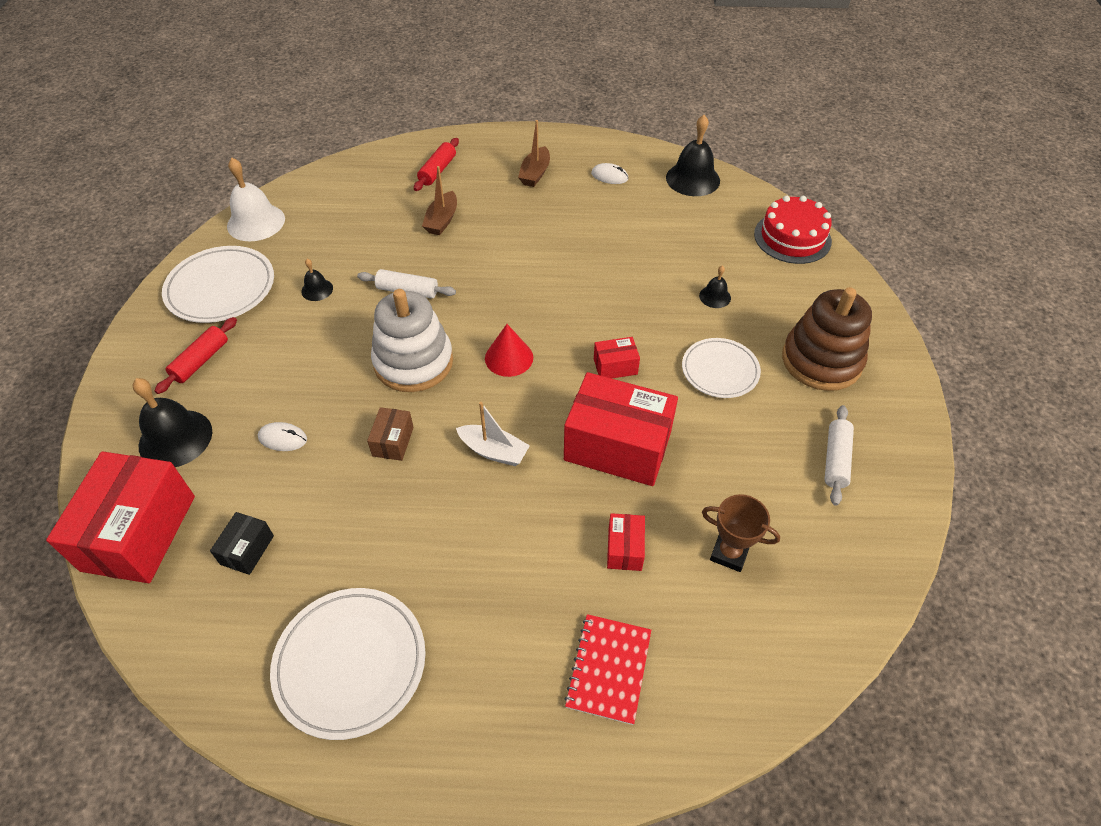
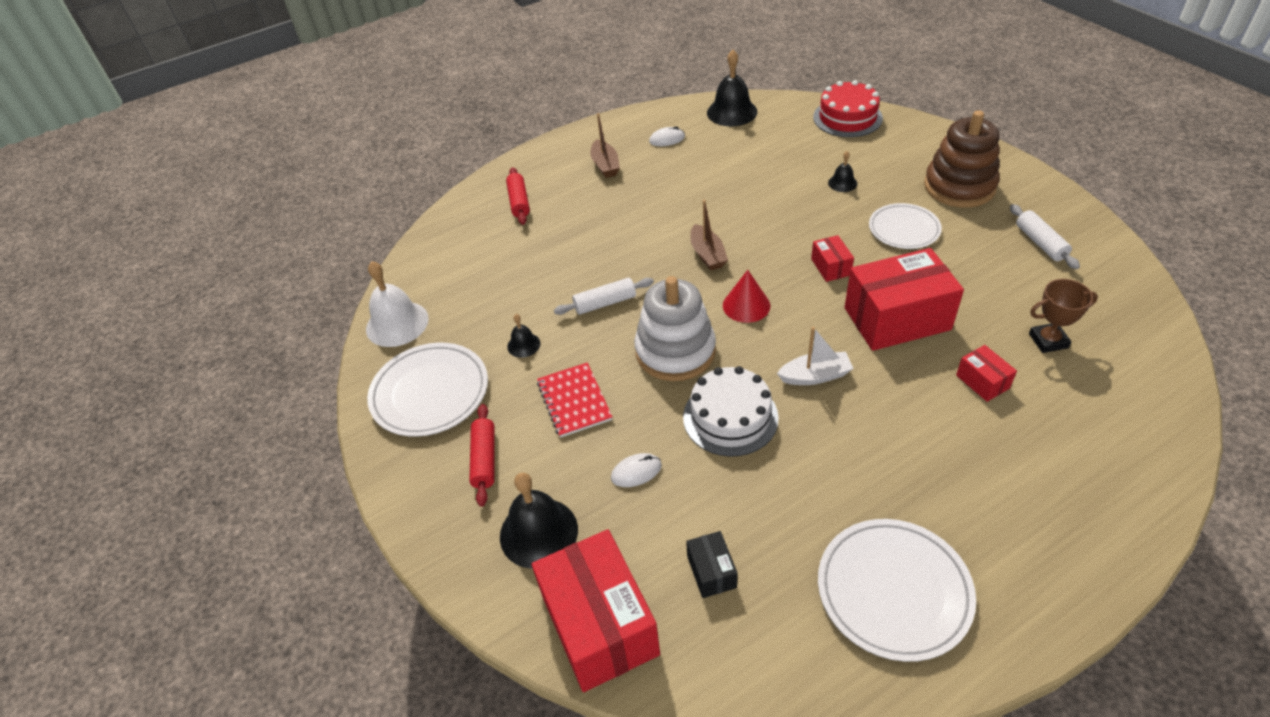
camera: 30 degrees left, 5 degrees down
(393, 441) = (730, 417): brown box -> white cake
(442, 220) = (569, 237): brown boat -> brown boat (707, 255)
(608, 669) = (1065, 464): red notebook -> red notebook (574, 401)
(615, 366) = (831, 267): red box -> red box turned 60 degrees counterclockwise

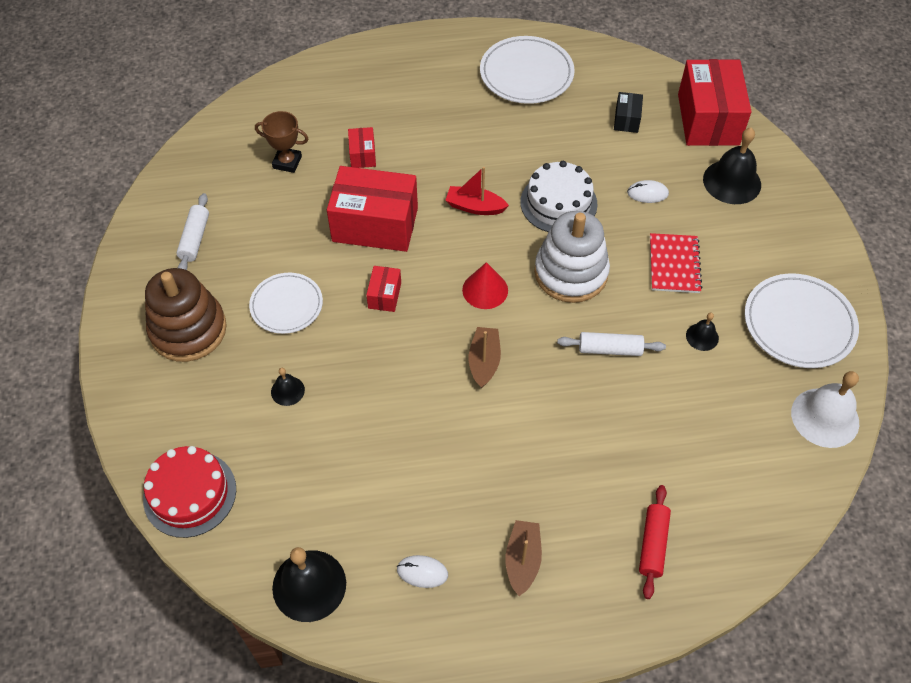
camera: 160 degrees left, 10 degrees up
(485, 459) = (760, 246): red rolling pin -> none
(815, 376) = (475, 207): white boat -> red boat

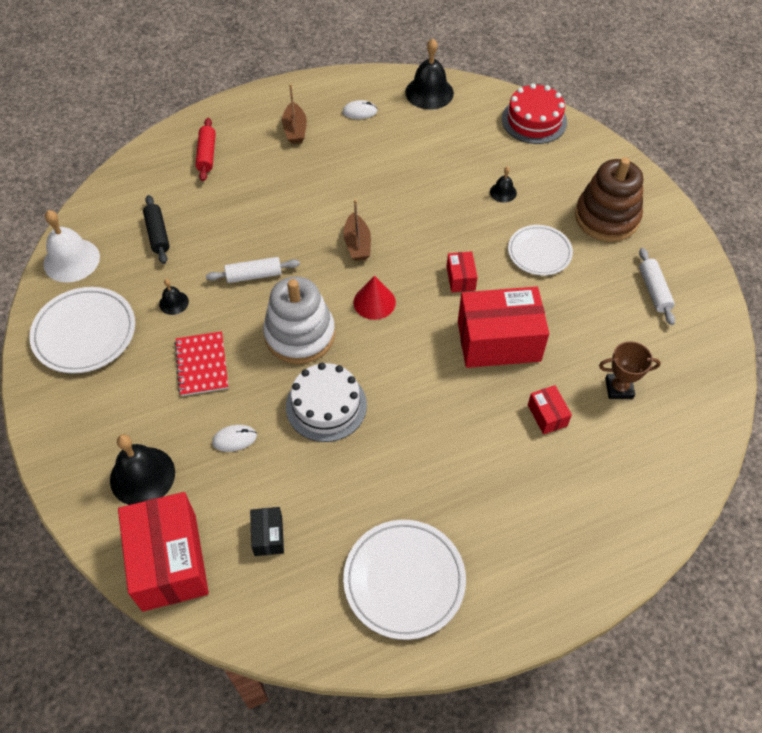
camera: 165 degrees right, 0 degrees up
(475, 207) = (409, 382): red boat -> none
(720, 429) = (158, 234): none -> black rolling pin

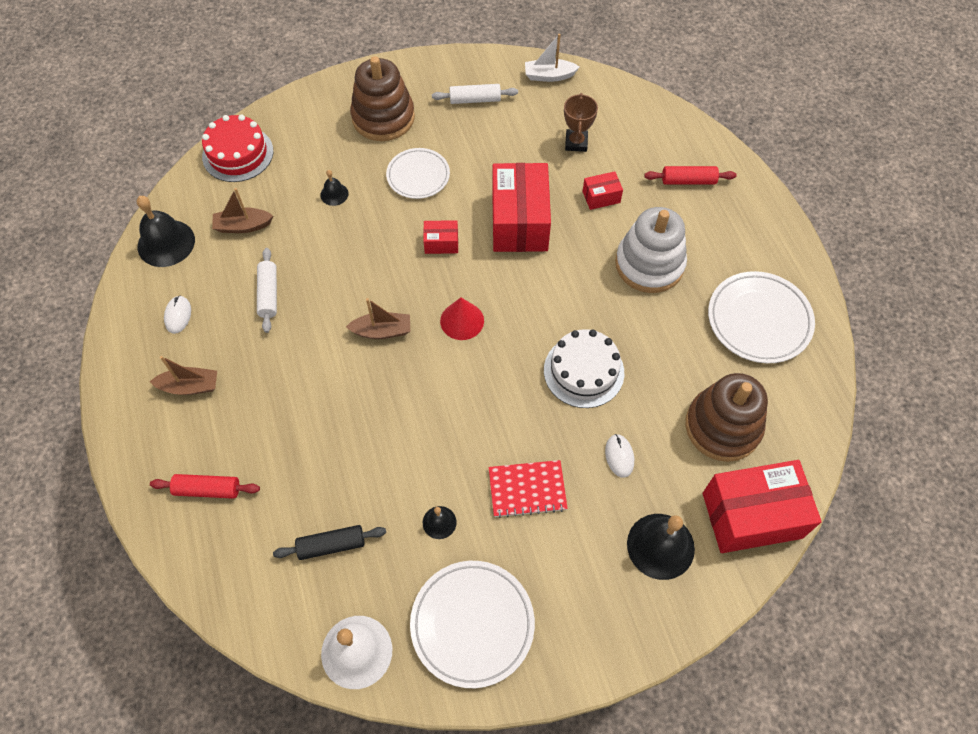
camera: 85 degrees left, 5 degrees up
(254, 275) = (411, 436): white rolling pin -> white rolling pin (269, 294)
(268, 536) = (722, 426): black box -> brown stacking toy
(300, 335) = (496, 392): white stacking toy -> white stacking toy (649, 264)
(455, 136) = (243, 226): none -> brown boat
(591, 507) = (688, 181): none -> red rolling pin
(712, 357) = (549, 76): none -> white boat

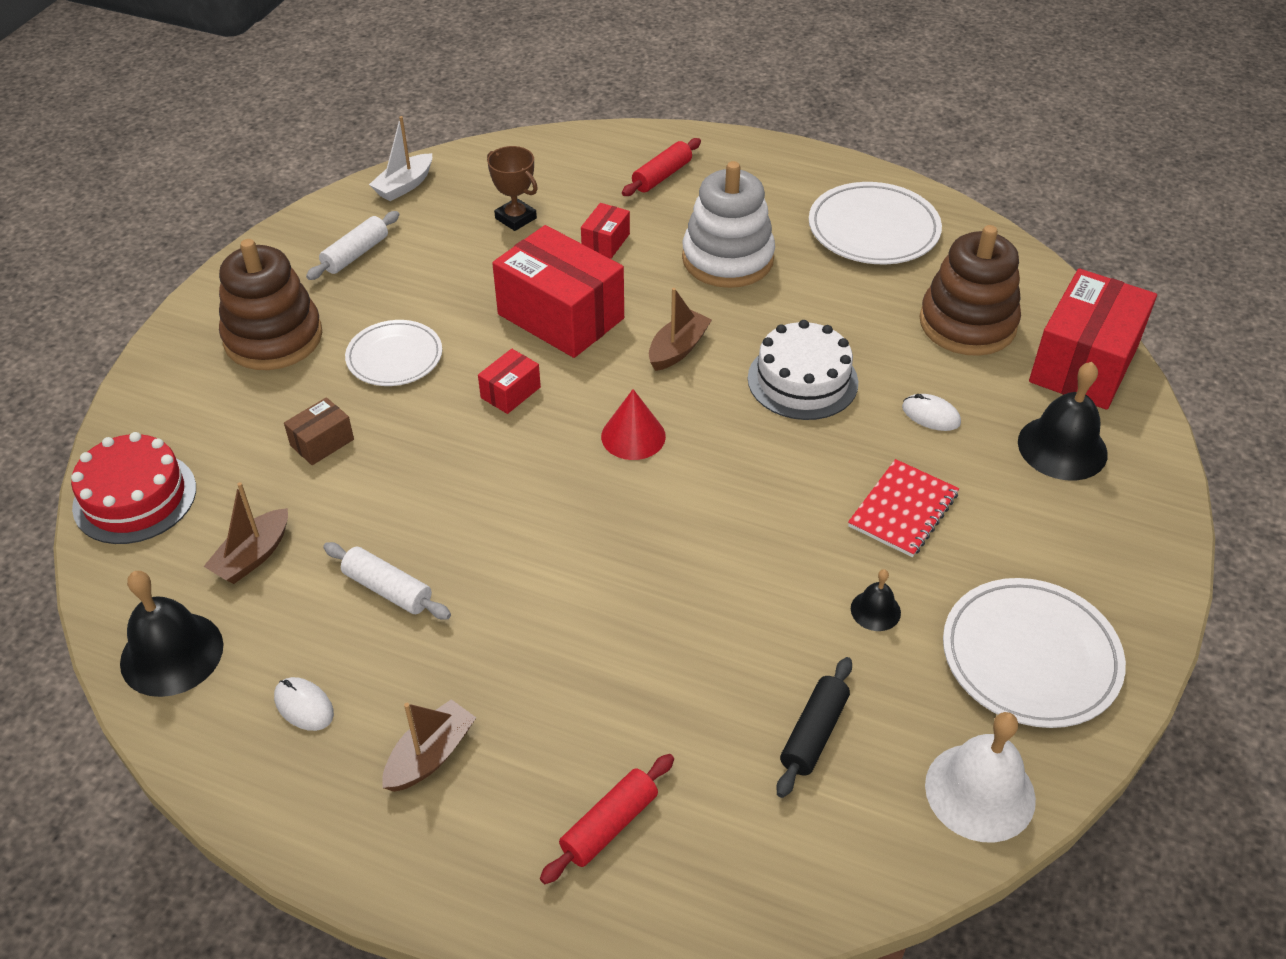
camera: 50 degrees left, 15 degrees down
(334, 194) = (322, 442): black bell -> brown box
(382, 331) = (568, 512): brown boat -> brown boat (678, 349)

